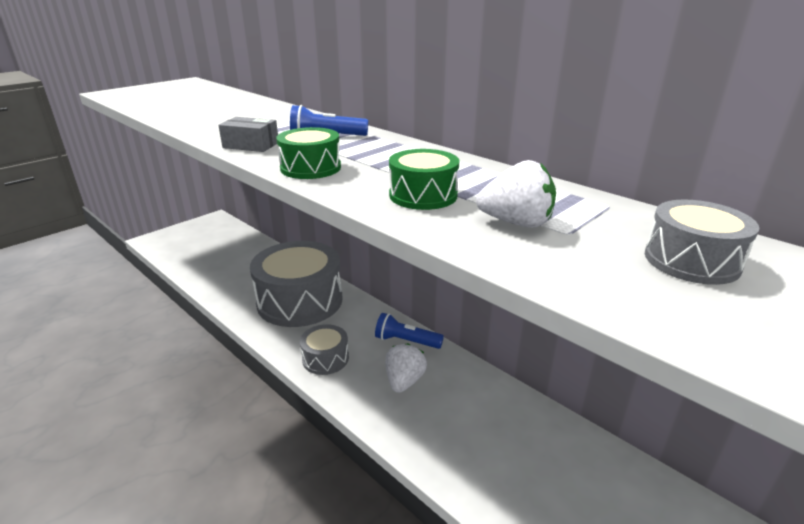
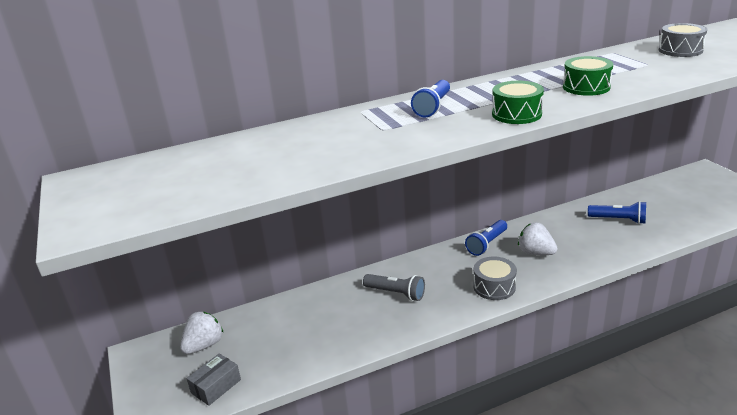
camera: 65 degrees left, 0 degrees up
(251, 145) = (439, 134): grey box -> grey box (216, 386)
(300, 301) = (396, 293): grey drum -> grey flashlight
(516, 223) = (634, 72): white strawberry -> white strawberry (204, 345)
(531, 457) = (618, 220): none -> blue flashlight

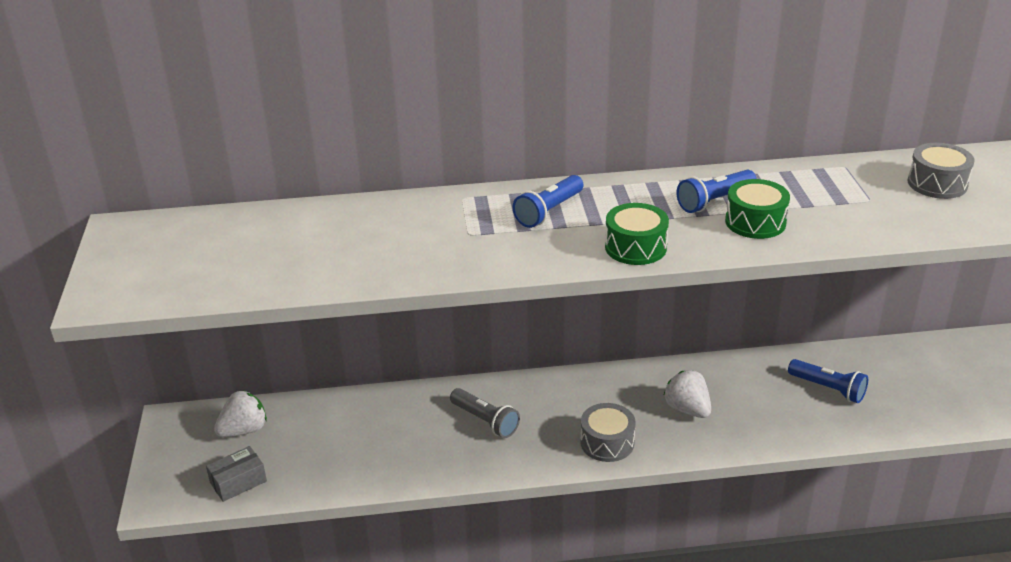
camera: 15 degrees right, 5 degrees up
(487, 244) = (633, 381): blue flashlight -> blue flashlight (714, 201)

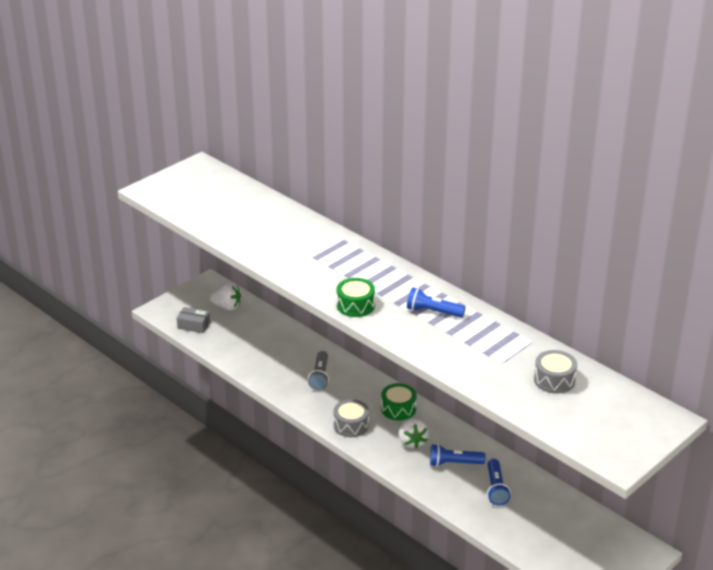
camera: 50 degrees right, 0 degrees up
(549, 211) = (357, 266): blue flashlight -> blue flashlight (454, 463)
(687, 409) = (412, 442): white strawberry -> white strawberry turned 150 degrees clockwise
(755, 222) = (427, 332): green drum -> green drum (398, 409)

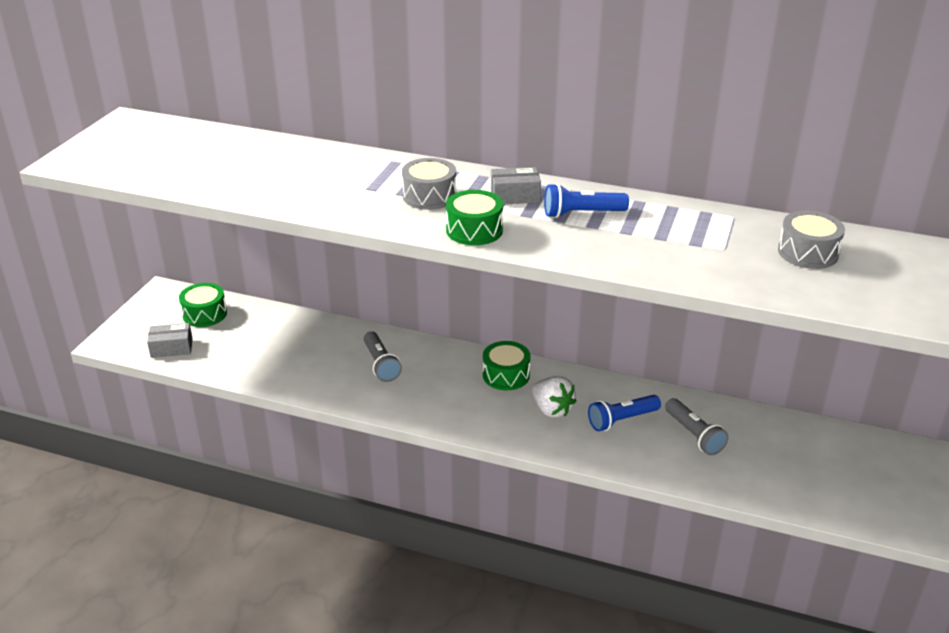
camera: 25 degrees left, 0 degrees up
(227, 307) = (205, 314): white strawberry -> green drum
(351, 425) = (462, 412): grey drum -> grey drum (429, 196)
(401, 287) = (515, 196): none -> grey box
(496, 488) = (694, 435): blue flashlight -> grey flashlight

